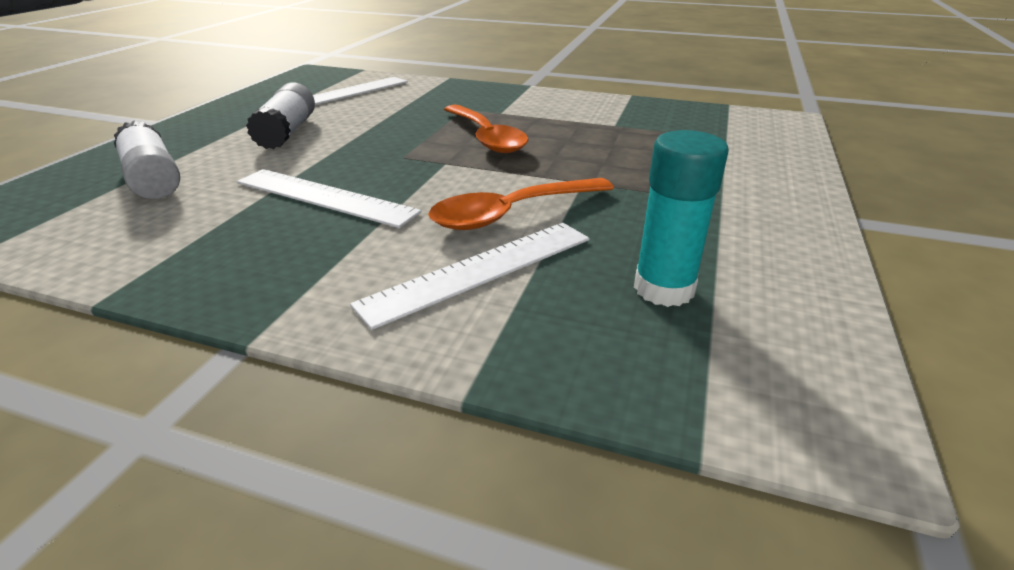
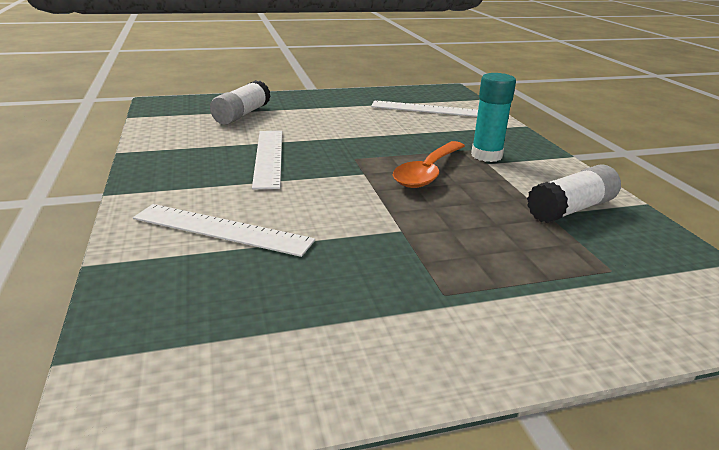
camera: 55 degrees right, 5 degrees down
(287, 132) = (342, 118): white glue stick -> white glue stick (571, 209)
(511, 213) = (311, 217): orange spoon -> none
(664, 289) = (254, 306): turquoise glue stick -> turquoise glue stick (486, 155)

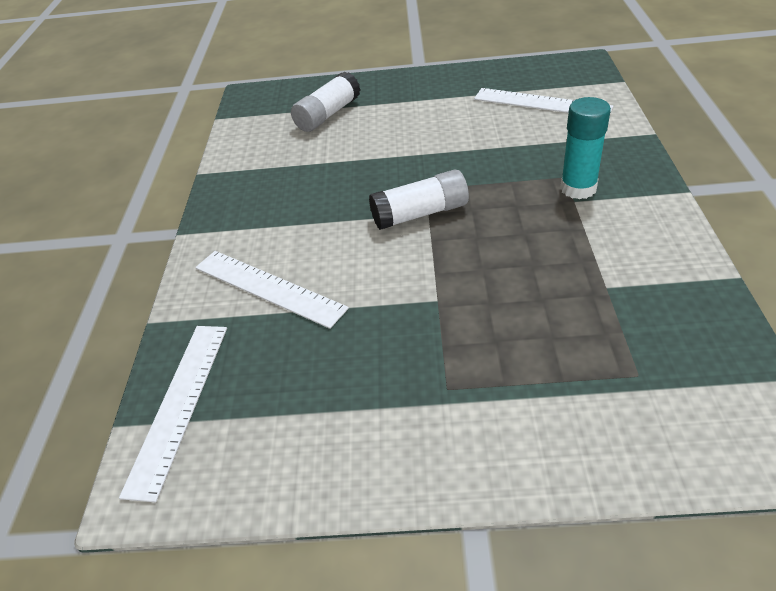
camera: 20 degrees right, 15 degrees up
(268, 157) = (337, 185): white ruler -> white ruler (179, 404)
(428, 172) = (498, 215): orange spoon -> none
(571, 209) = (638, 282): white glue stick -> white glue stick (420, 214)

